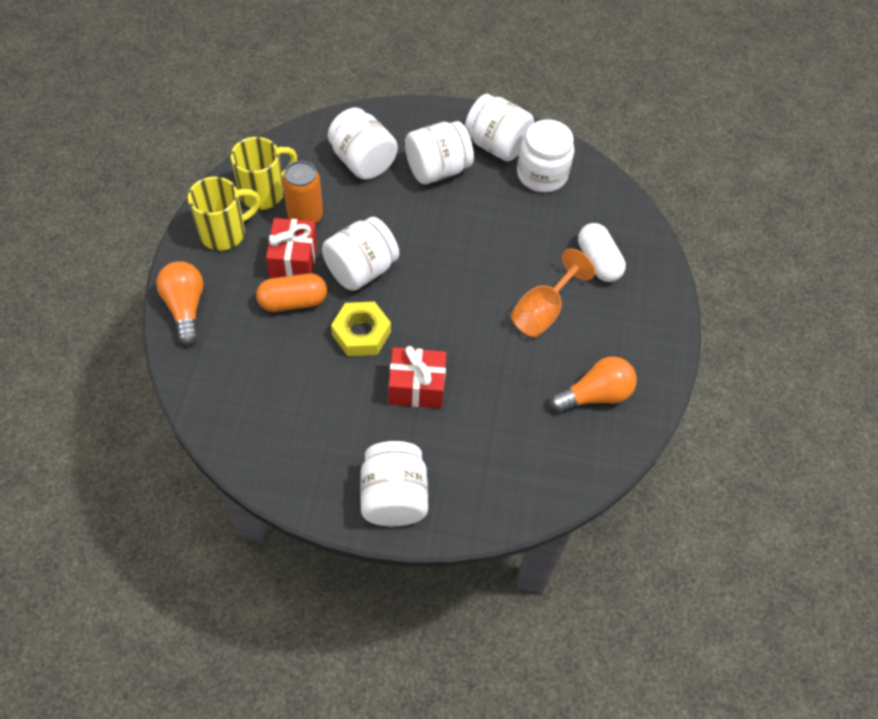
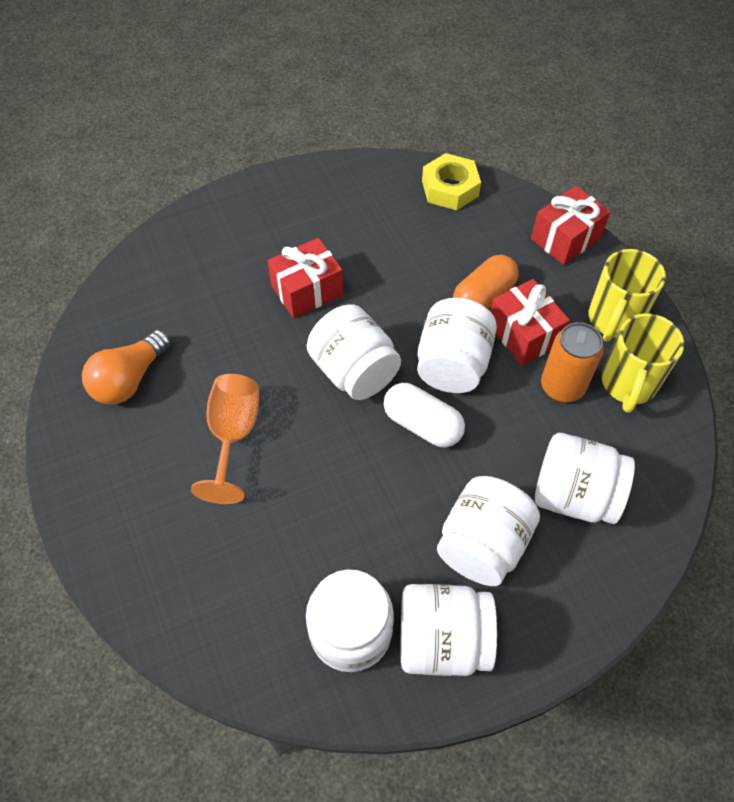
camera: 150 degrees right, 0 degrees up
(185, 308) = (565, 238): orange light bulb -> red gift
(361, 333) = (396, 306): yellow nut -> yellow nut (450, 188)
(393, 497) = (261, 204): white jar -> white jar (354, 371)
(598, 261) = (203, 540): white capsule -> white capsule (422, 424)

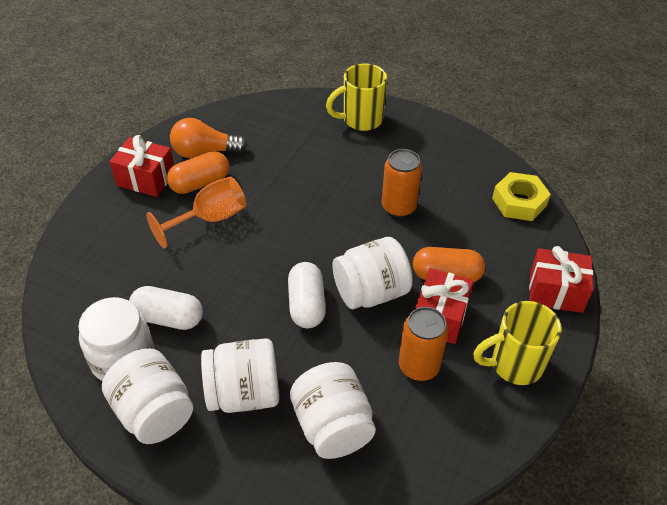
camera: 50 degrees right, 10 degrees down
(172, 412) = (200, 183): none -> orange capsule
(307, 291) = (349, 185): red gift -> red gift (146, 179)
(333, 556) = (168, 318): none -> white capsule
(354, 371) = (312, 245): white jar -> none
(372, 273) = (399, 207): none -> orange can
(628, 384) = (465, 407): yellow mug -> yellow mug (361, 120)

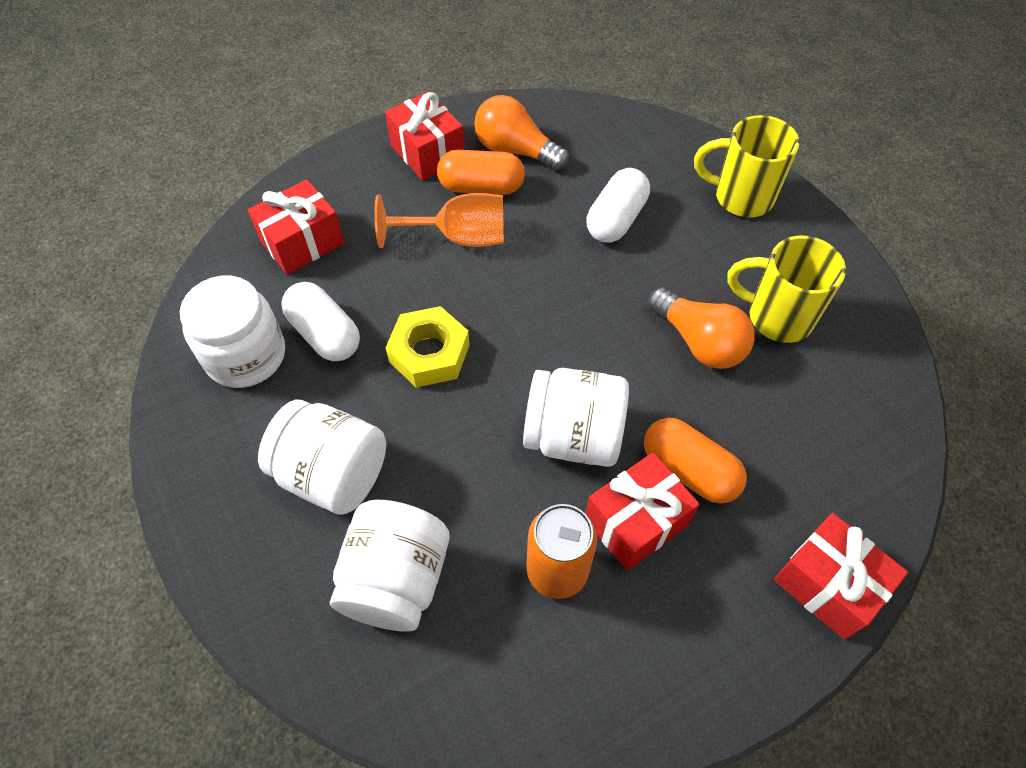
camera: 35 degrees right, 10 degrees up
(104, 272) = (302, 242): none -> red gift
(154, 412) = (228, 437): white jar -> none
(306, 305) = (484, 407): white capsule -> white capsule (616, 219)
(399, 207) = (698, 341): orange can -> orange light bulb
(514, 364) = (684, 650): yellow mug -> yellow mug (777, 317)
(519, 202) = (877, 424): yellow nut -> yellow nut (429, 353)

